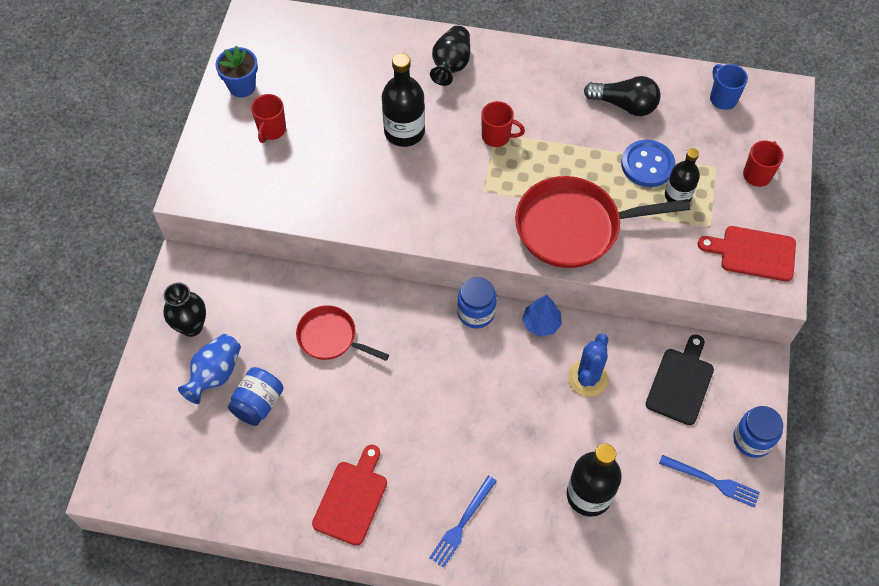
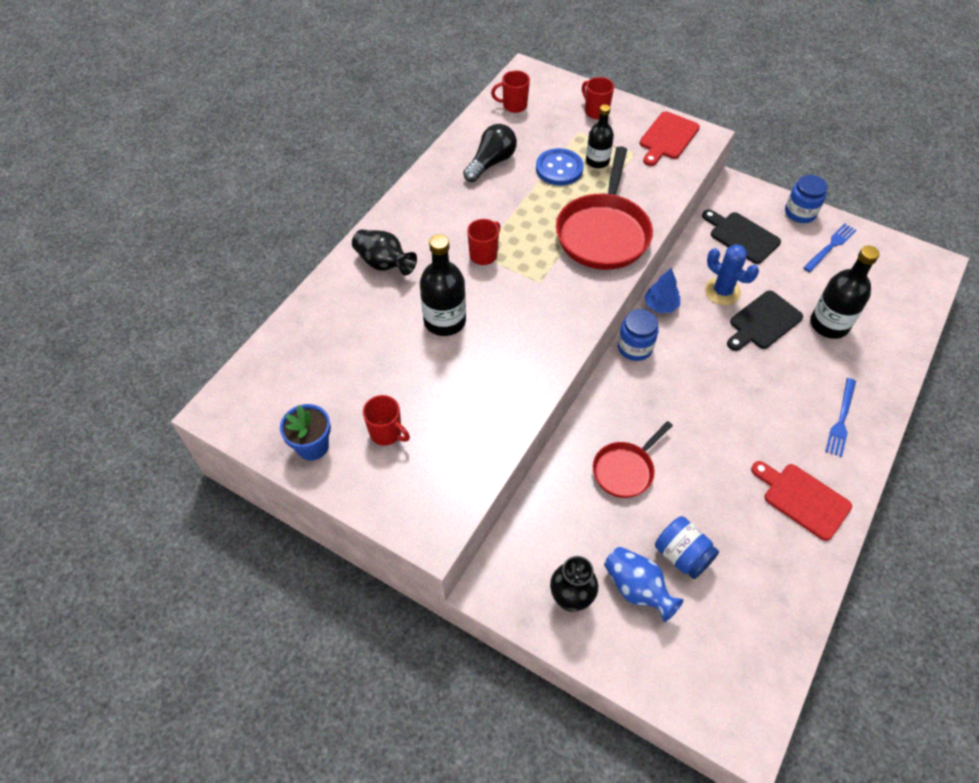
camera: 70 degrees left, 5 degrees down
(462, 523) = (841, 419): blue fork -> blue fork turned 60 degrees clockwise
(562, 426) = (763, 322): none -> black cutting board
(722, 98) = (514, 106): blue mug -> red mug

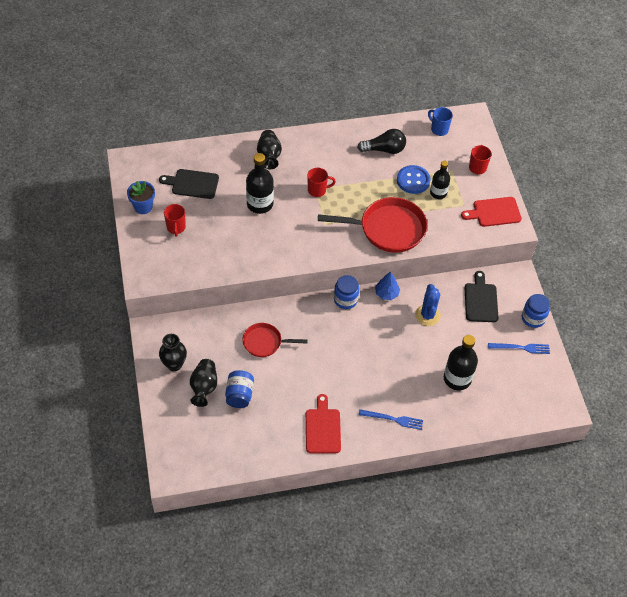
camera: 45 degrees right, 0 degrees up
(514, 106) = (439, 129): red mug -> blue mug
(603, 232) = (387, 229): red pan -> red pan turned 150 degrees counterclockwise
(637, 589) = (204, 387): blue vase -> black vase
(763, 322) = (425, 347): black cutting board -> black cutting board (192, 184)
(841, 419) = (393, 419): blue fork -> blue fork turned 150 degrees counterclockwise

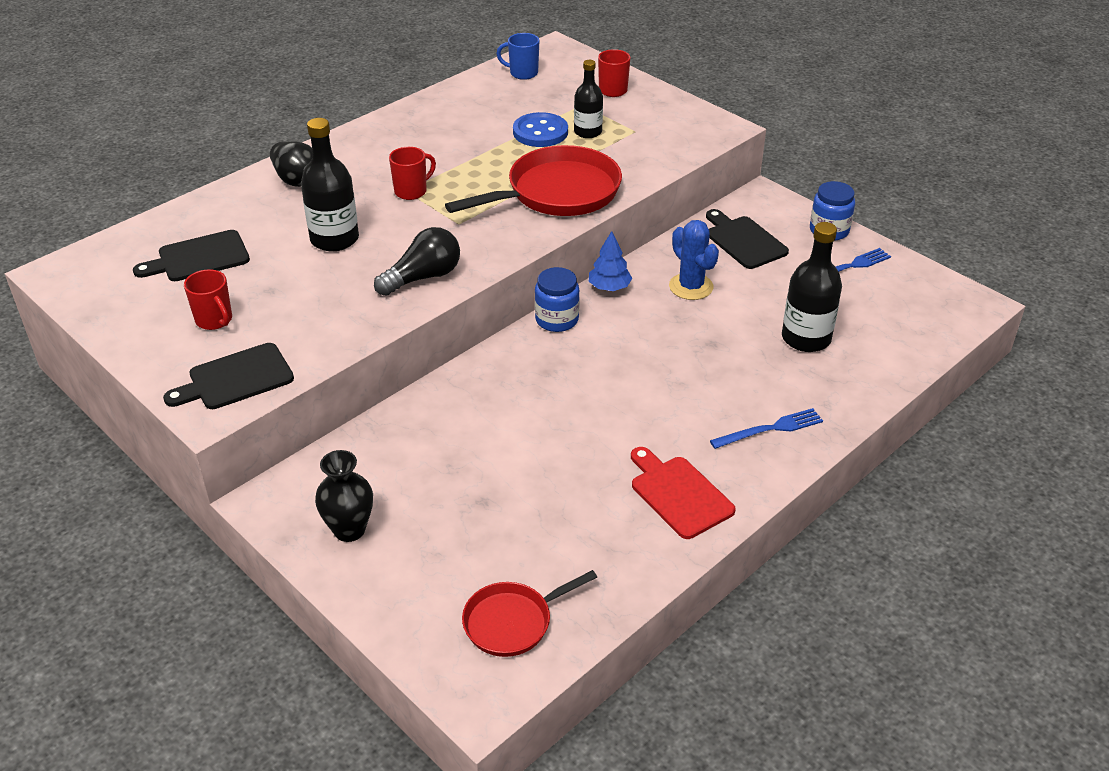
camera: 30 degrees left, 15 degrees down
(143, 207) = (131, 317): blue flower pot -> none
(164, 267) = (236, 379): none -> black cutting board
(204, 387) = (431, 537): black vase -> none
(239, 395) = (502, 517): blue jar -> none
(265, 342) = (481, 427): red pan -> red pan (513, 622)
(384, 149) = (468, 117): black light bulb -> black light bulb (423, 277)
(494, 212) = (681, 123): red cutting board -> none

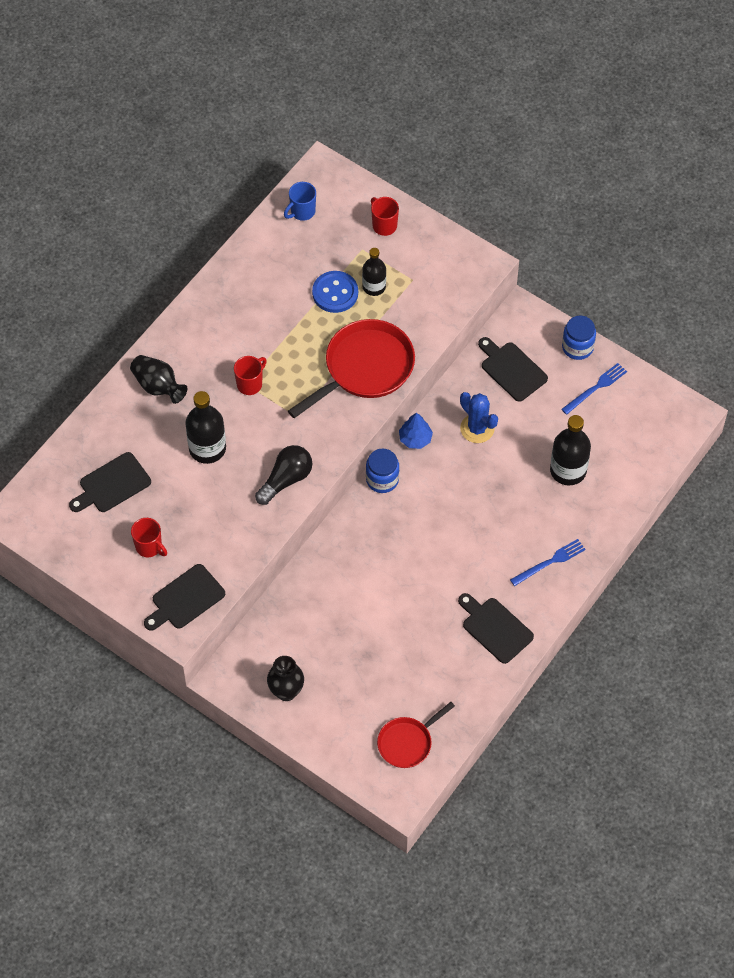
camera: 10 degrees left, 20 degrees up
(522, 73) = (302, 212): blue mug -> blue mug turned 45 degrees counterclockwise
(678, 494) = (495, 628): red cutting board -> black cutting board

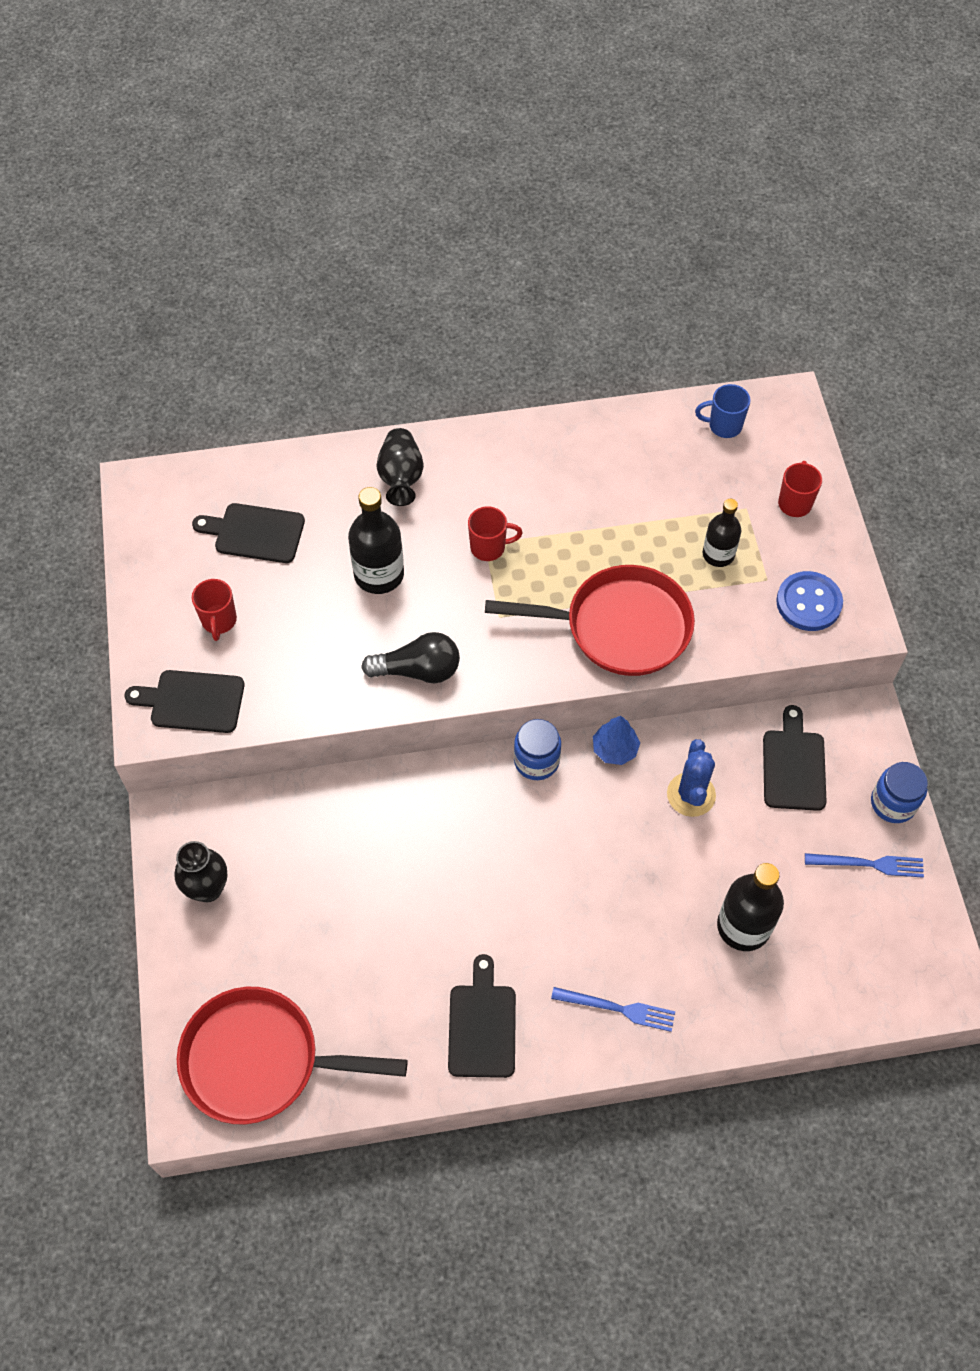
camera: 45 degrees right, 0 degrees up
(335, 293) = (671, 529): blue button -> blue button (808, 603)
(407, 742) = (260, 1060): red pan -> red pan, size x1.75

